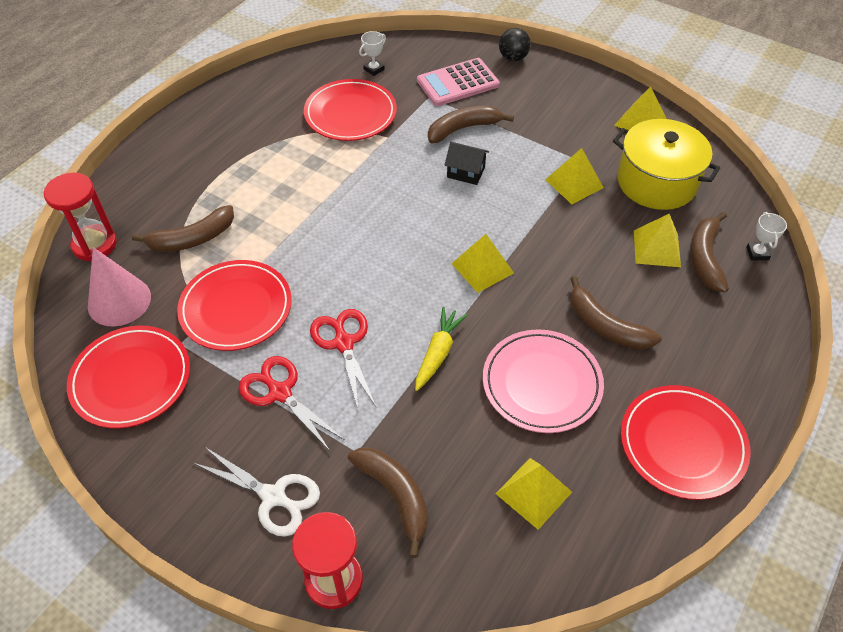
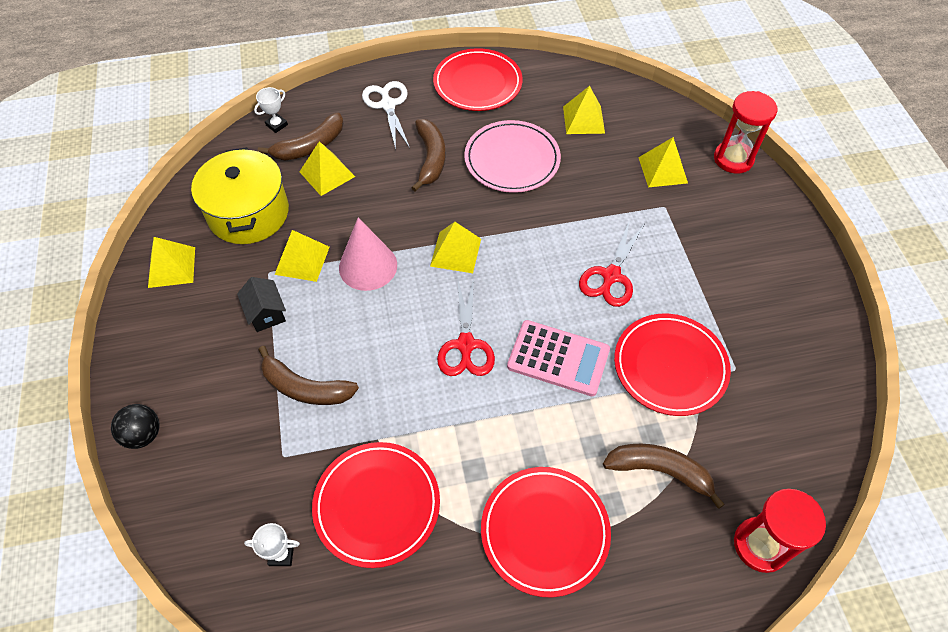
camera: 135 degrees left, 5 degrees up
(119, 301) = (767, 453): pink cone -> pink cone (368, 266)
(131, 379) = (793, 369): red plate -> red plate (544, 531)
(274, 497) = (738, 219): white scissors -> white scissors (388, 105)
(279, 392) = (686, 276): red scissors -> red scissors (466, 345)
(395, 496) = (662, 170): brown banana -> yellow pyramid
(438, 352) = (553, 222): yellow carrot -> none
(458, 83) = (235, 450): pink calculator -> pink calculator (558, 358)
(466, 172) = (363, 340): black house -> black house (266, 313)

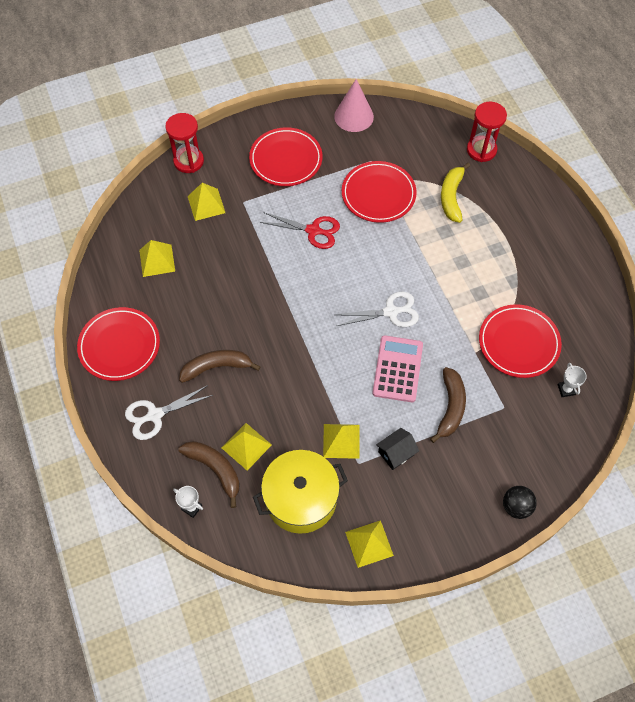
camera: 100 degrees left, 5 degrees up
(368, 266) = (337, 390): pink cone -> pink cone (354, 116)
(456, 252) = (311, 332): yellow pyramid -> none
(466, 345) = (391, 312): red scissors -> white scissors
(512, 160) = (209, 306): pink plate -> none
(544, 531) = (506, 251): red plate -> red plate (286, 159)
(558, 358) = (388, 256): pink calculator -> pink calculator (397, 369)
(660, 471) = (451, 197): brown banana -> yellow banana

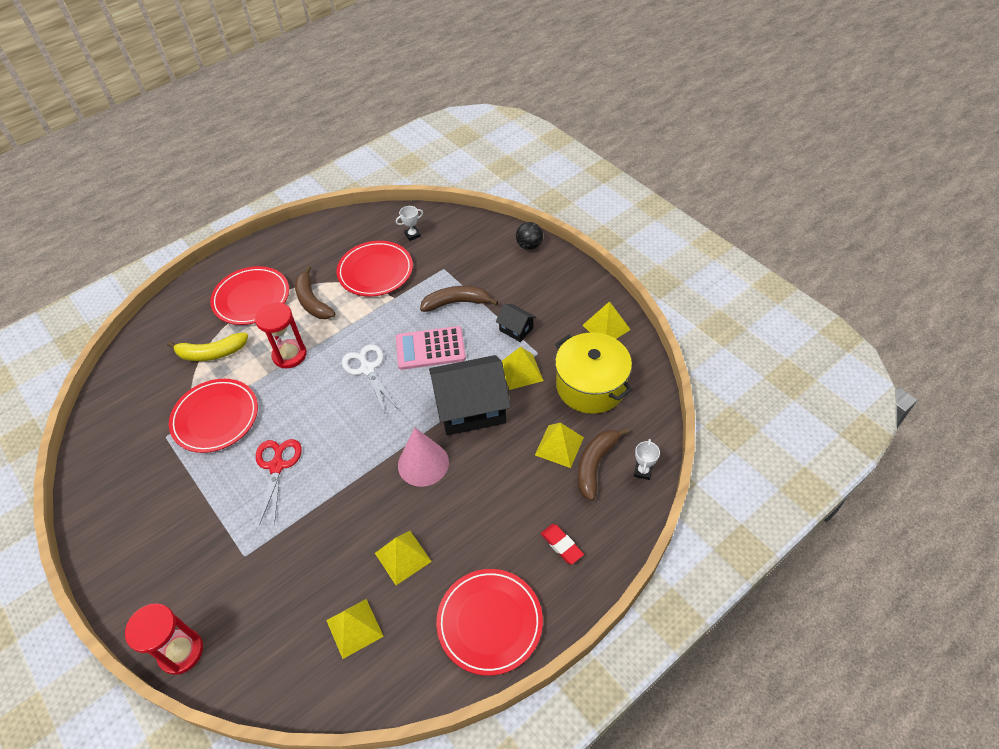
camera: 105 degrees left, 10 degrees down
(154, 415) = (561, 545): white scissors -> red eraser
(206, 204) = (254, 600): yellow pyramid -> yellow pyramid (403, 557)
(216, 367) = (481, 504): brown banana -> brown banana (312, 301)
(286, 159) = (170, 528): red plate -> red plate (251, 298)
(315, 385) = (471, 408): none -> black house
(354, 116) = (94, 474): pink cone -> pink cone (423, 463)
(481, 150) = (144, 342): red hourglass -> red hourglass (289, 355)

